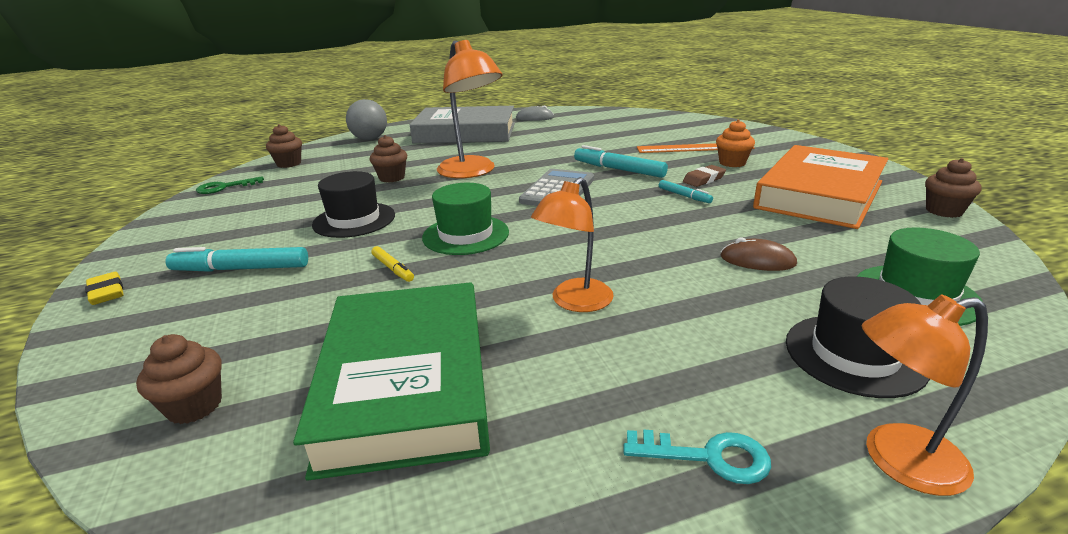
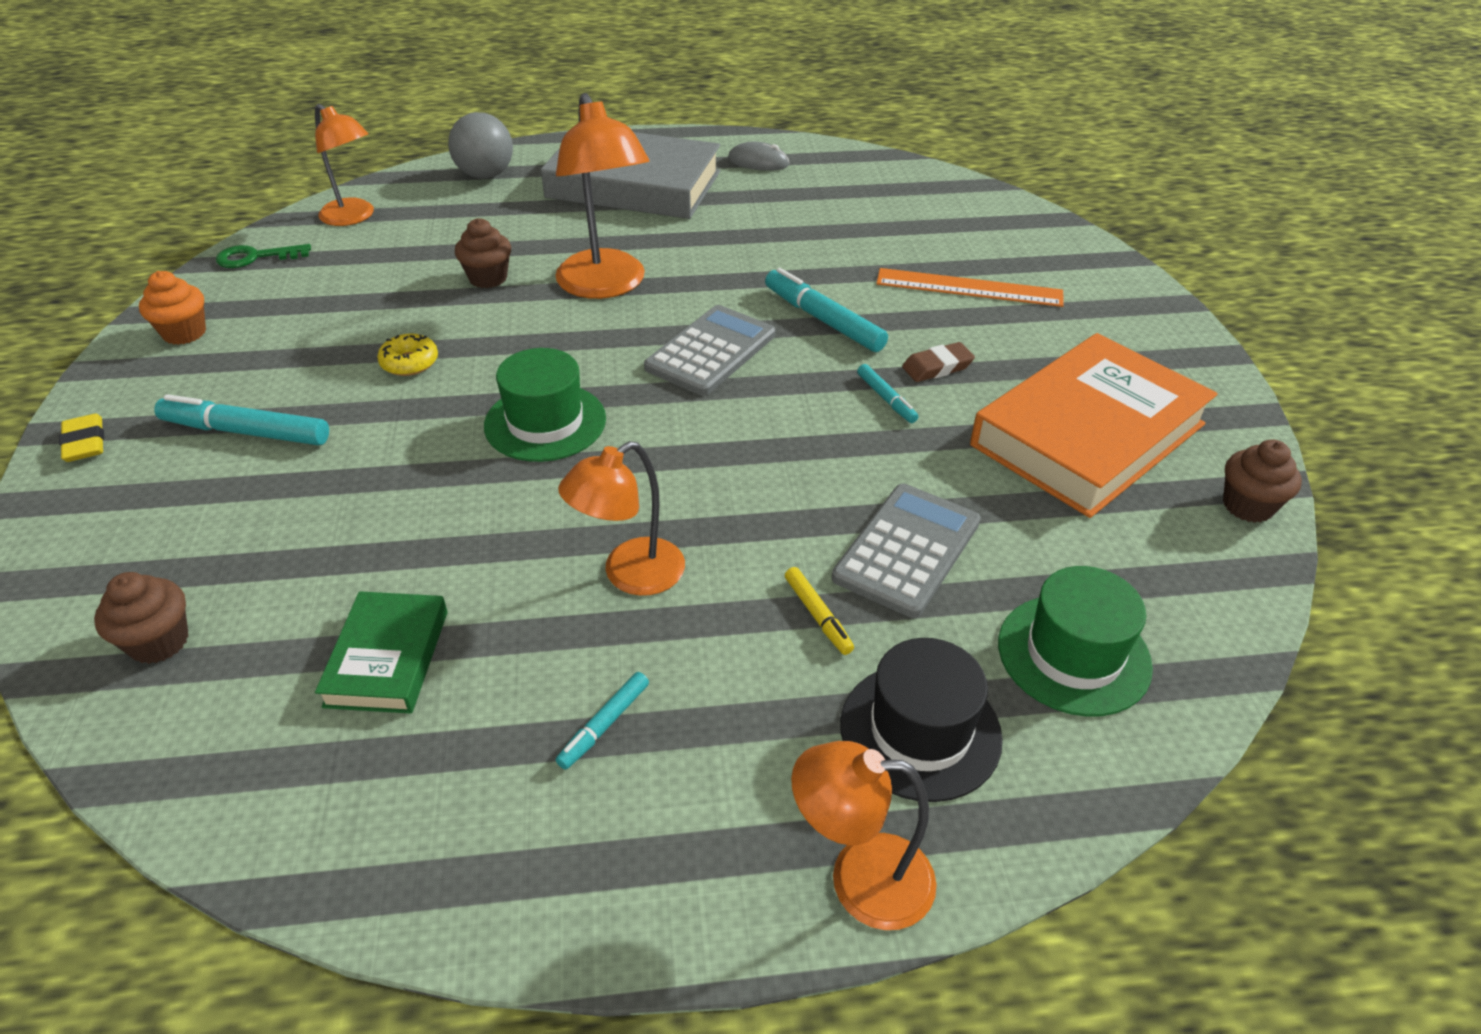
camera: 10 degrees right, 15 degrees up
(289, 164) = (353, 217): brown cupcake -> orange lamp
(354, 220) = (409, 362): black hat -> yellow donut
(393, 269) = (430, 469): yellow marker -> yellow marker (818, 615)
(406, 382) = (387, 658): green book -> green book, size x0.50
(612, 394) = (604, 725): none -> turquoise marker
(708, 457) = (663, 827): turquoise key -> none
(732, 163) = (1005, 336): orange cupcake -> orange cupcake (184, 333)
(757, 260) = (907, 550): brown mouse -> grey calculator

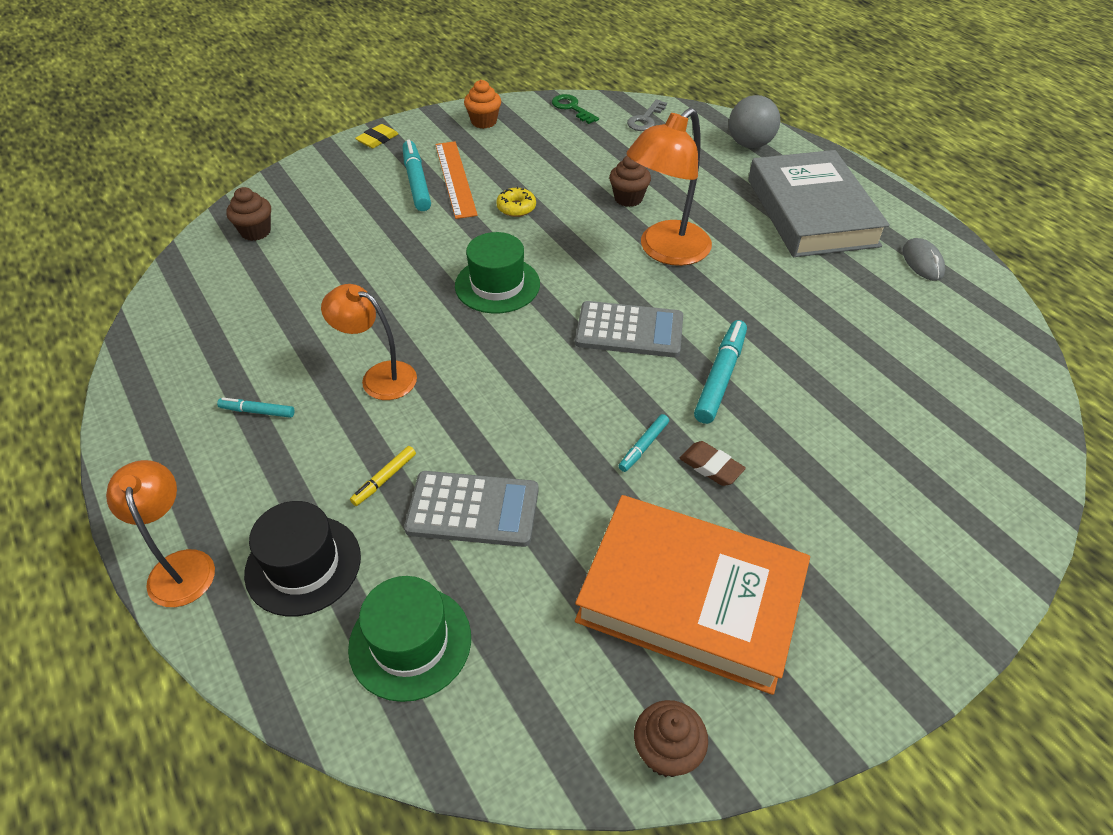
camera: 65 degrees right, 5 degrees up
(353, 217) = (645, 119): orange lamp -> grey key
(387, 658) = (274, 309): green book -> none
(969, 287) = (853, 456): orange ruler -> orange ruler (455, 178)

